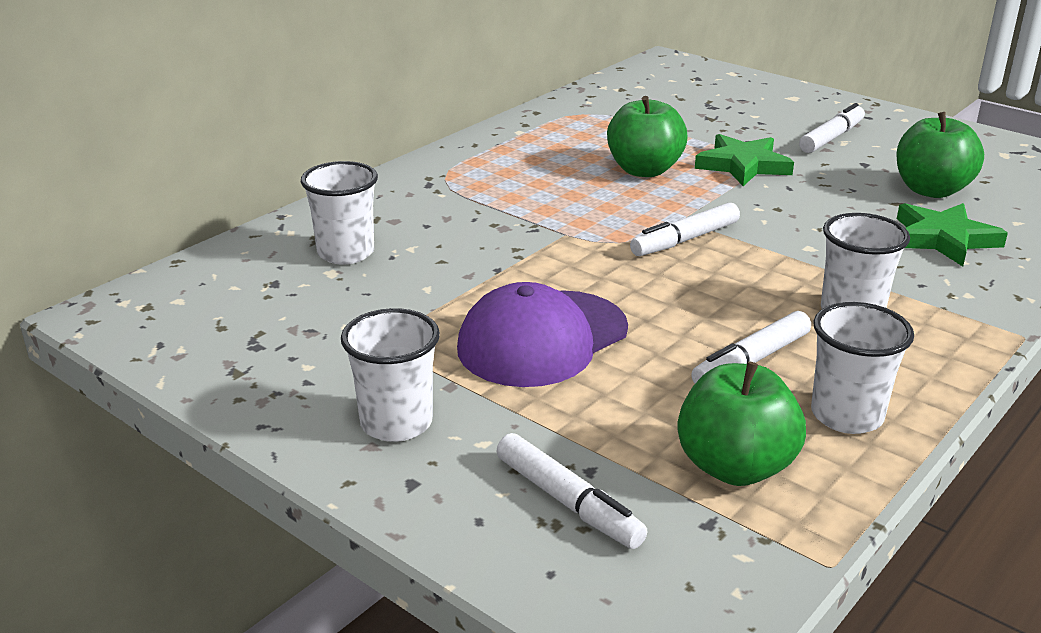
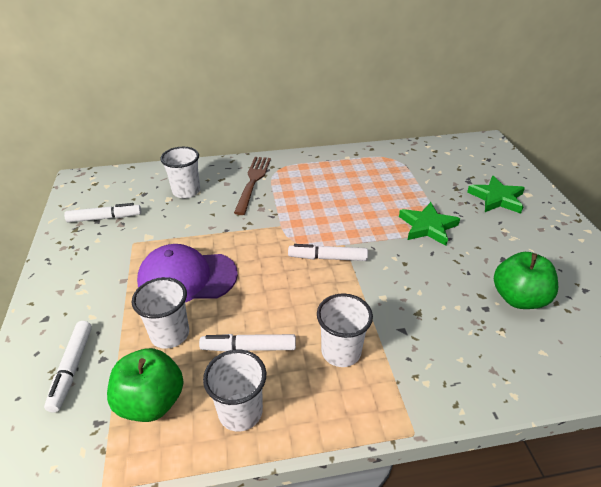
camera: 40 degrees right, 10 degrees up
(396, 423) = (81, 286): white cup -> white cup (170, 334)
(433, 204) = (253, 182): none -> brown fork
(644, 170) = (371, 206): green apple -> none
(831, 138) = (509, 231): white marker -> white marker (104, 218)
(943, 239) = (471, 336): green star -> green star (496, 198)

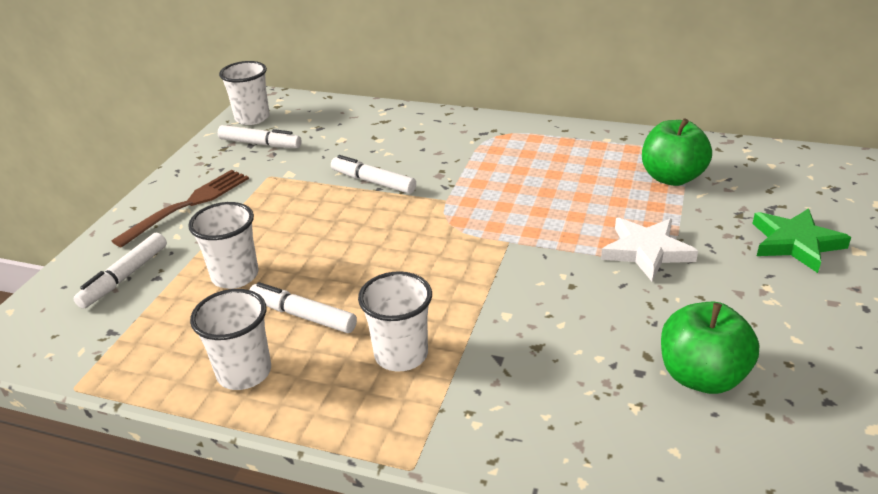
camera: 30 degrees right, 5 degrees down
(151, 401) = (170, 331): green apple -> green apple (671, 178)
(186, 191) = (367, 136): white cup -> white cup (252, 118)
(187, 278) = (296, 226): purple cap -> none
(253, 182) = (454, 143): brown fork -> brown fork (188, 205)
(328, 258) = (474, 251): white marker -> white marker (373, 182)
(427, 226) = (646, 251): green star -> white star

